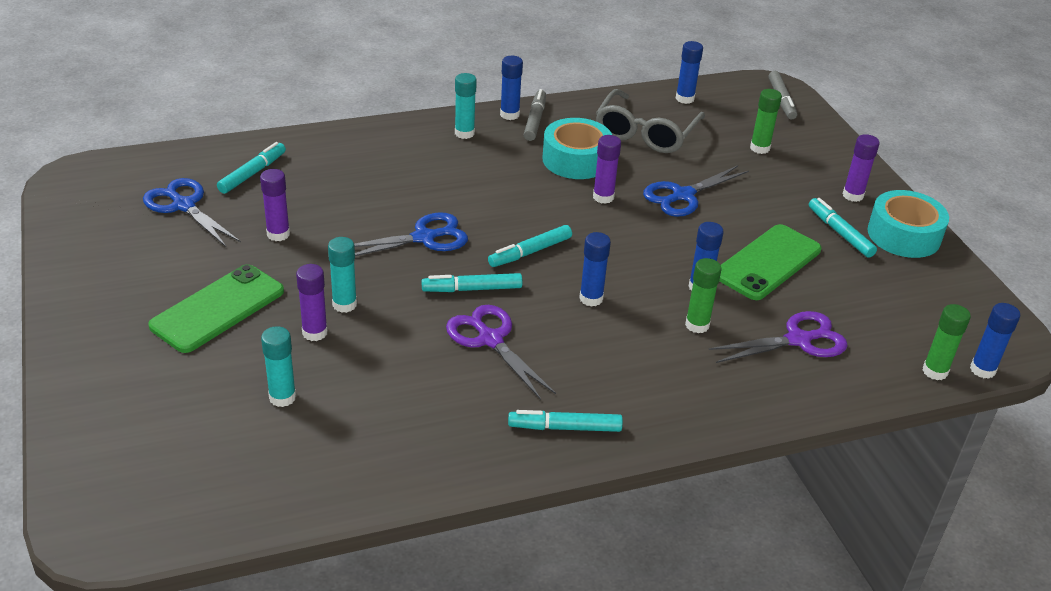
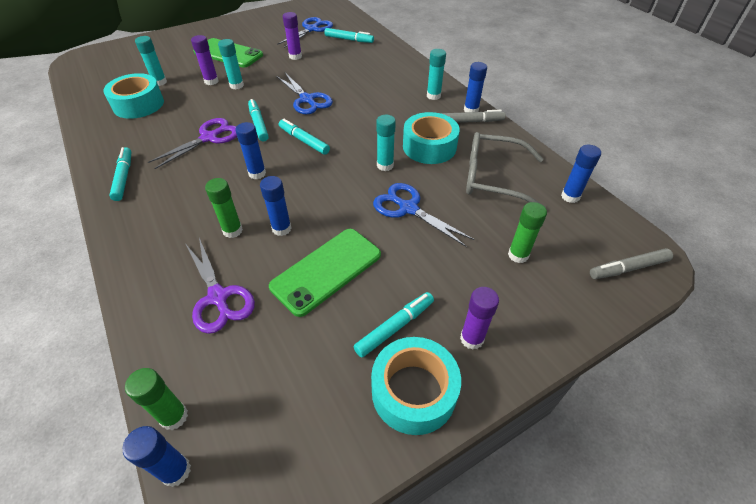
camera: 80 degrees right, 10 degrees up
(353, 422) = (138, 104): none -> turquoise tape
(603, 197) = (385, 165): purple glue stick -> turquoise glue stick
(768, 263) = (327, 271): green phone -> green phone turned 75 degrees counterclockwise

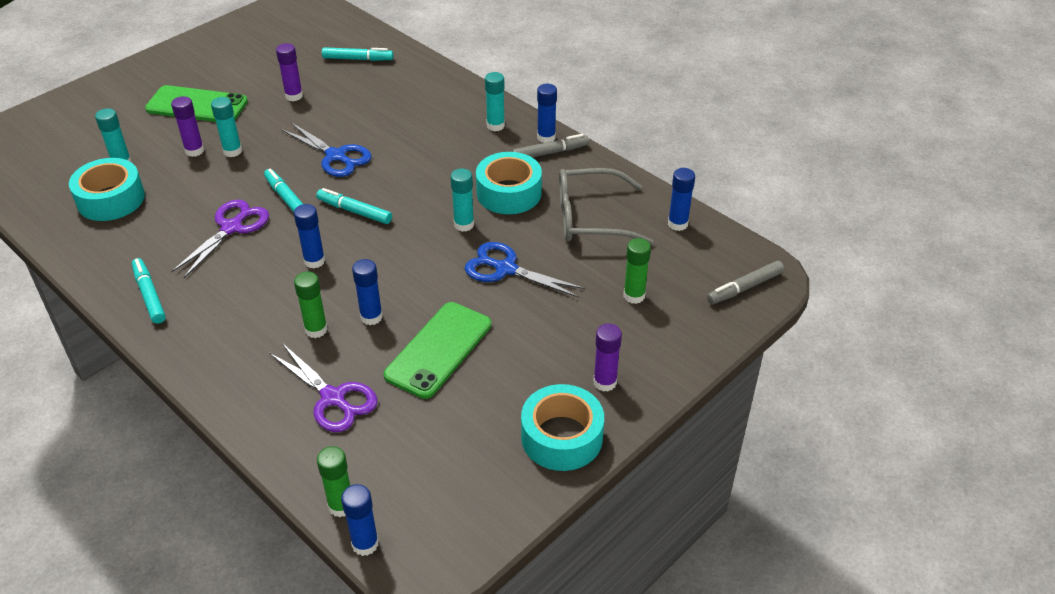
camera: 15 degrees left, 5 degrees down
(311, 29) = (299, 50): blue scissors -> none
(395, 327) = (527, 388): turquoise marker -> none

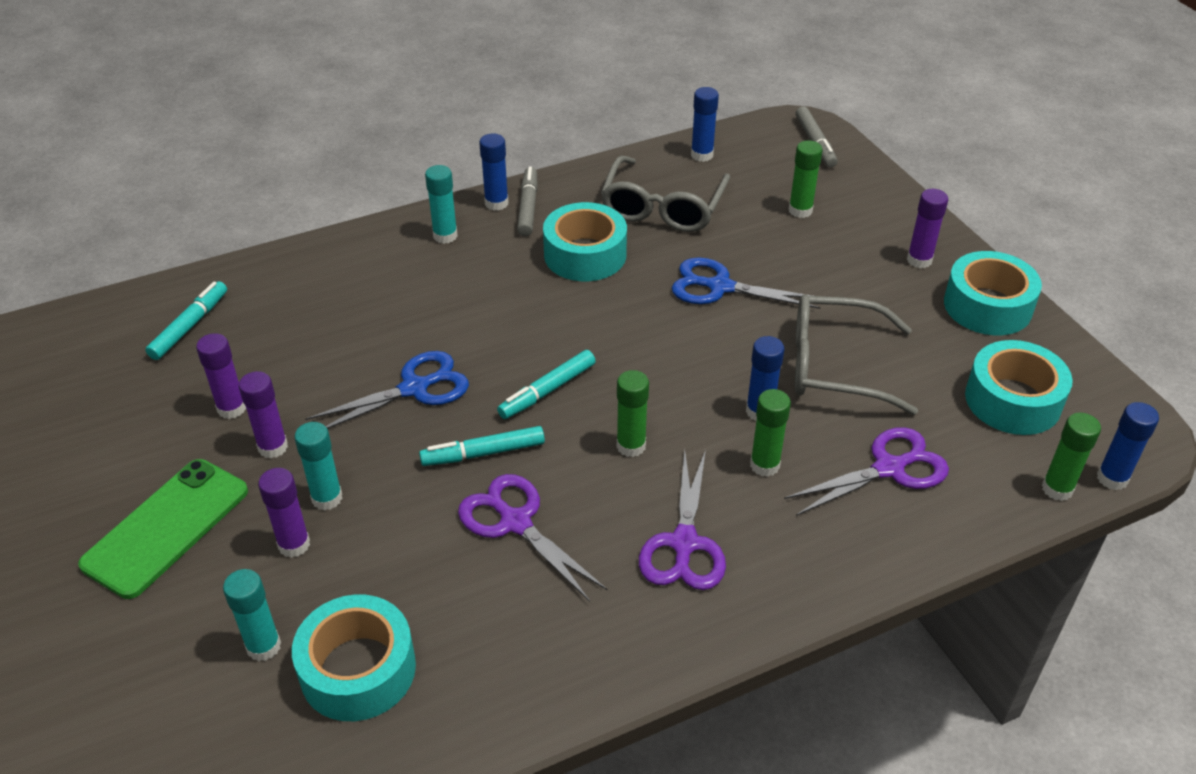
camera: 70 degrees left, 0 degrees up
(149, 295) = (625, 637): turquoise marker -> none
(231, 305) = (684, 543): none -> purple scissors
(267, 120) = (273, 447): none -> purple glue stick
(314, 261) = (631, 446): blue glue stick -> green glue stick
(439, 350) = (835, 366): green phone -> grey glasses
(440, 467) = (1013, 400): none -> turquoise tape
(464, 225) = (625, 302): turquoise glue stick -> none
(505, 269) = (720, 287): blue scissors -> blue scissors turned 60 degrees clockwise

